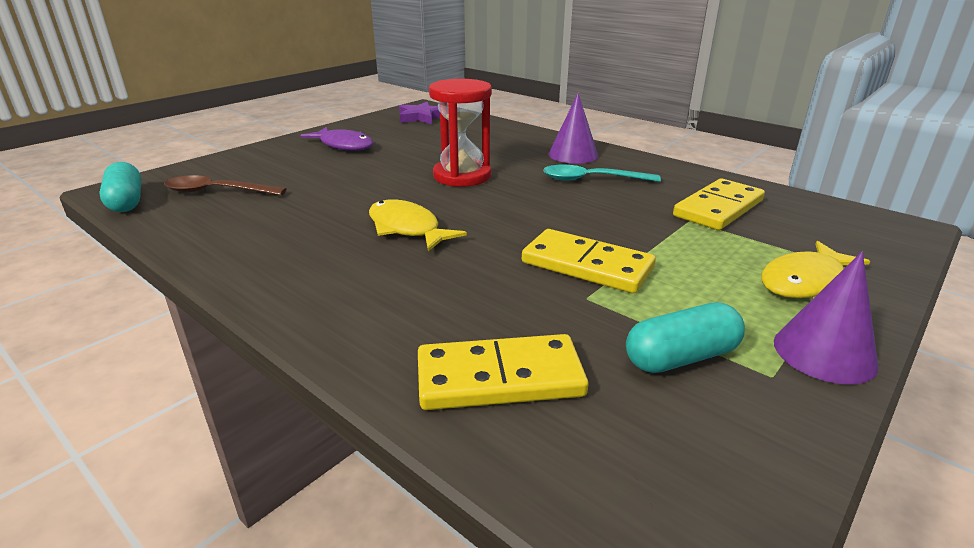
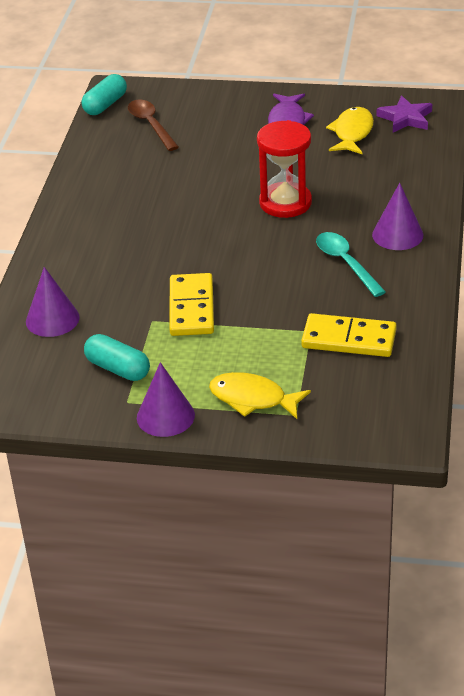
camera: 60 degrees right, 10 degrees up
(407, 228) = (174, 222): yellow fish -> yellow fish (352, 133)
(499, 378) = (52, 319): yellow domino -> purple cone

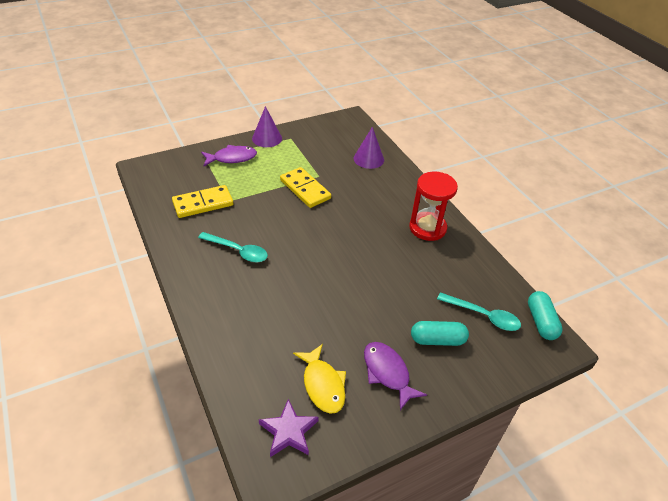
camera: 140 degrees right, 5 degrees up
(118, 368) = (310, 149): turquoise capsule -> turquoise capsule (437, 340)
(151, 125) = (483, 316): brown spoon -> turquoise spoon
(252, 399) = (232, 158): yellow fish -> purple fish
(285, 203) = (315, 283): red hourglass -> red hourglass (427, 228)
(397, 234) = (217, 288): purple cone -> none

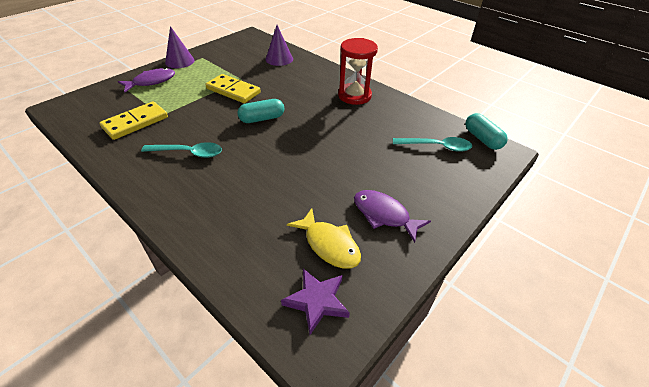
camera: 20 degrees left, 0 degrees up
(437, 340) = (411, 175): turquoise capsule -> turquoise capsule (262, 119)

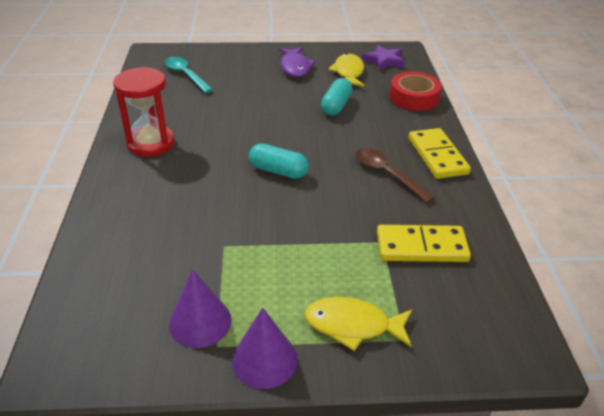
camera: 135 degrees left, 5 degrees down
(151, 82) = (352, 325): purple fish -> yellow fish
(189, 153) = (387, 174): turquoise spoon -> brown spoon
(227, 251) = (414, 97): none -> red tape
(233, 91) = (260, 229): yellow domino -> yellow domino (437, 156)
(279, 59) = (120, 254): purple cone -> purple cone (200, 322)
(482, 139) = (145, 63): turquoise capsule -> turquoise capsule (336, 106)

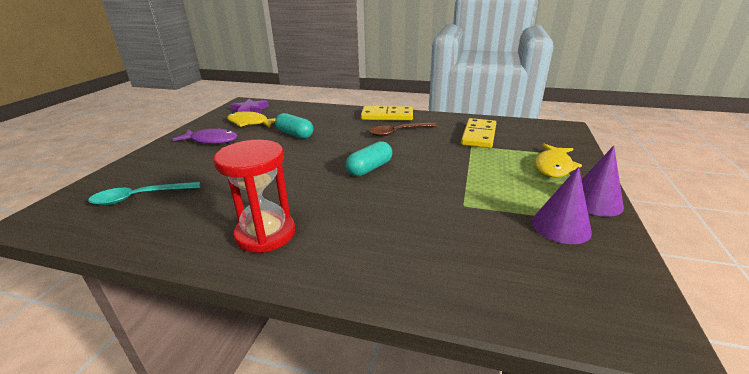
camera: 70 degrees left, 10 degrees down
(414, 97) = (312, 110): red tape -> none

